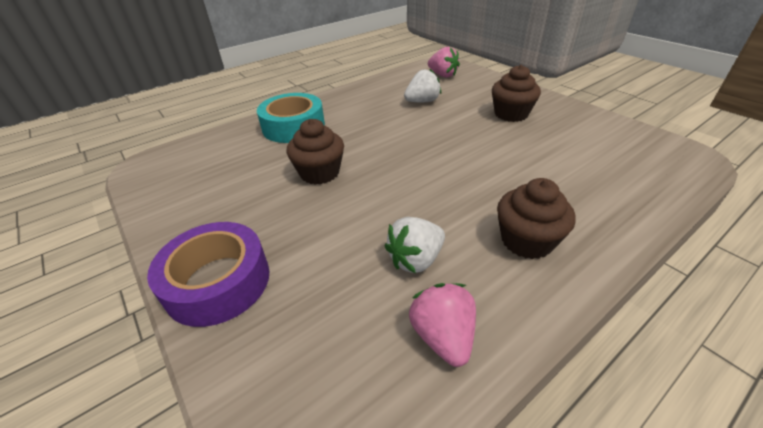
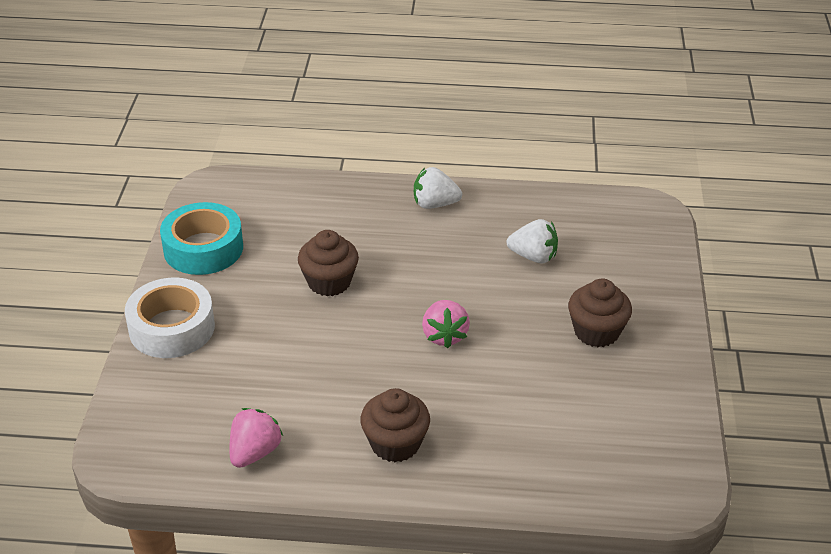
camera: 40 degrees right, 0 degrees up
(218, 282) = (172, 328): purple tape -> white tape
(293, 126) = (369, 213): turquoise tape -> turquoise tape (203, 248)
(415, 259) = (302, 400): white strawberry -> white strawberry (434, 204)
(442, 75) = (619, 230): pink strawberry -> pink strawberry (444, 336)

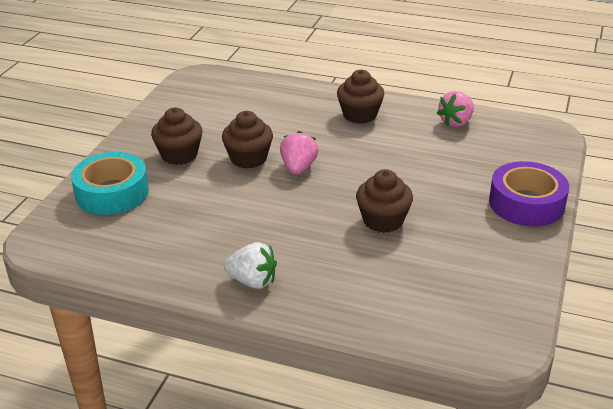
camera: 165 degrees left, 5 degrees down
(172, 328) = (526, 203): white tape -> purple tape
(203, 248) = (505, 270): turquoise tape -> turquoise tape (112, 193)
(510, 340) = (248, 158): none -> brown cupcake
(533, 257) = (188, 215): white strawberry -> none

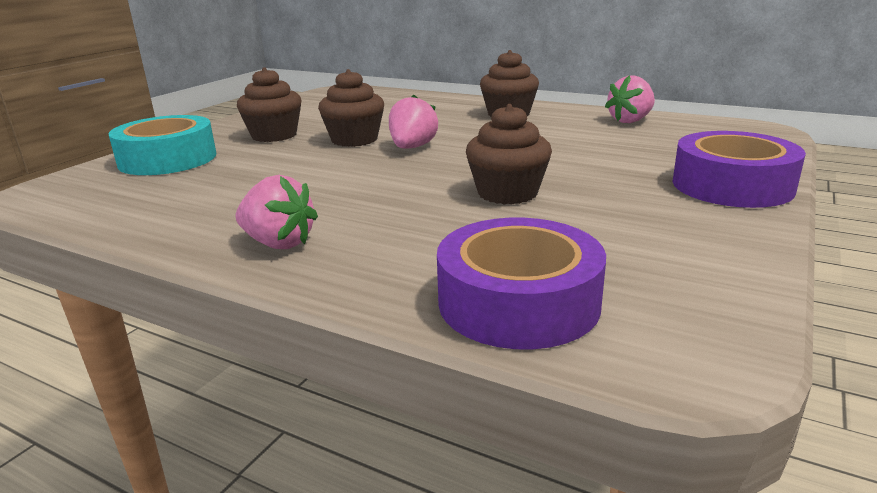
camera: 10 degrees right, 10 degrees down
(252, 281) = (278, 243): white strawberry -> pink strawberry
(411, 317) = (518, 302): none -> purple tape

